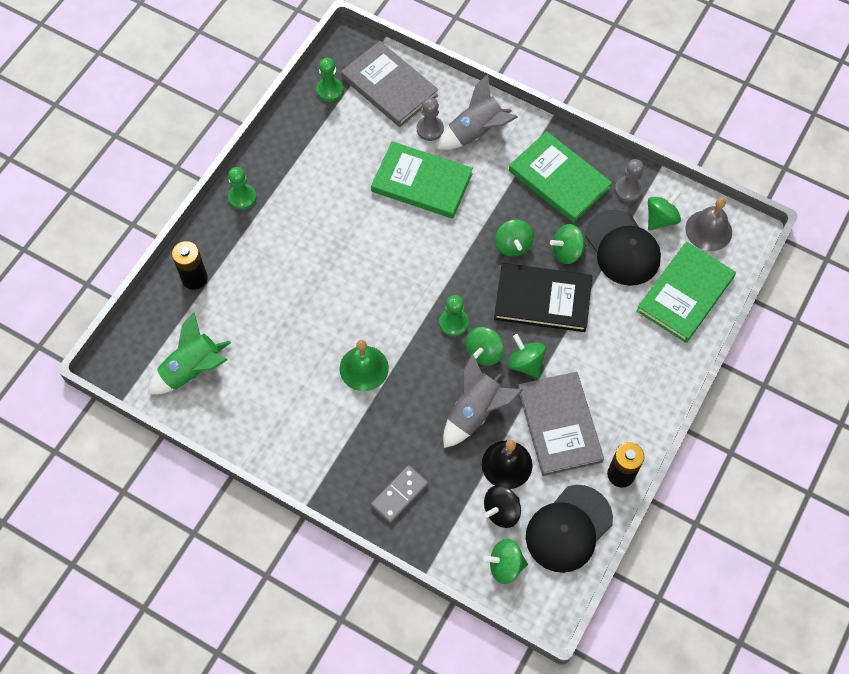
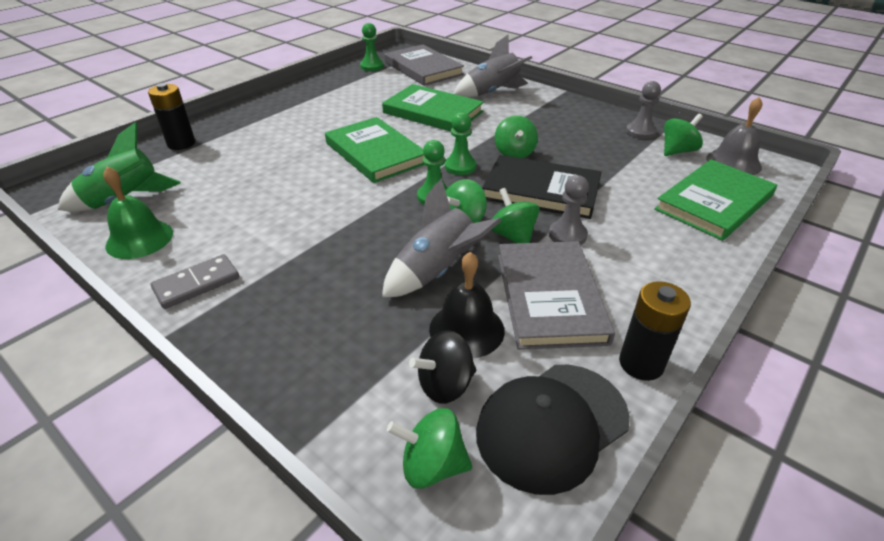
camera: 10 degrees right, 25 degrees down
(242, 197) = (262, 106): green pawn -> green pawn (460, 166)
(364, 368) = (315, 219): green bell -> green bell (139, 239)
(399, 495) = (299, 343): grey domino -> grey domino (197, 284)
(430, 129) = (450, 88): grey pawn -> grey pawn (567, 235)
(559, 179) = (568, 121): green book -> green book (375, 153)
(567, 251) = (573, 162): green spinning top -> none
(622, 248) = (635, 165): black cap -> none

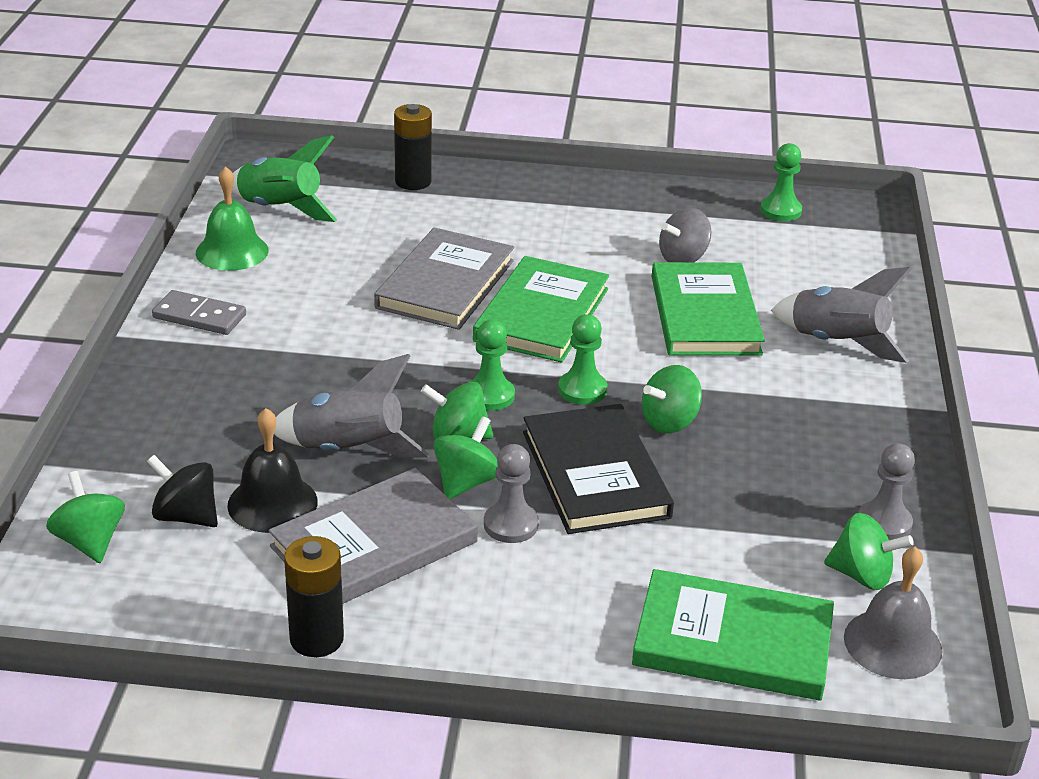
camera: 55 degrees right, 5 degrees down
(377, 100) = (683, 258): none -> grey spinning top
(423, 68) = (836, 254): grey book -> grey book (445, 284)
(551, 425) = (184, 598): black cap -> none

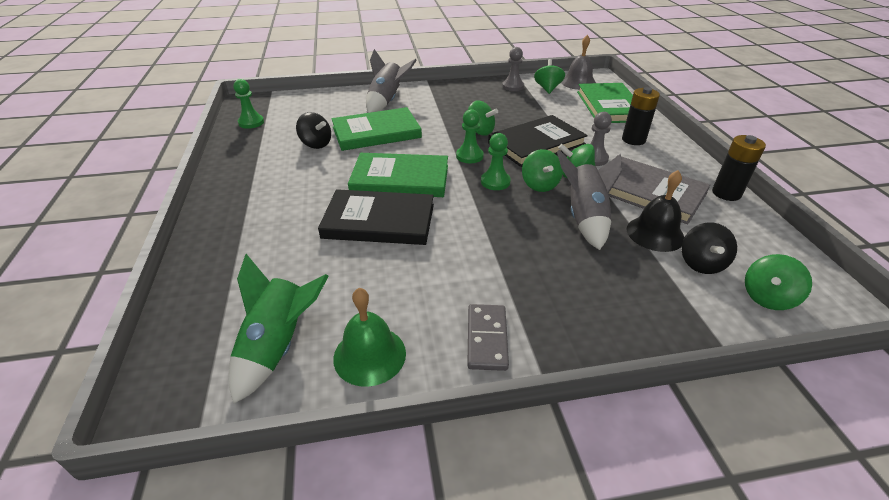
camera: 105 degrees left, 5 degrees up
(413, 182) = (215, 271): black battery -> black battery (633, 140)
(445, 284) = (379, 221): grey book -> black book
(683, 258) = (316, 144): grey spinning top -> black spinning top

